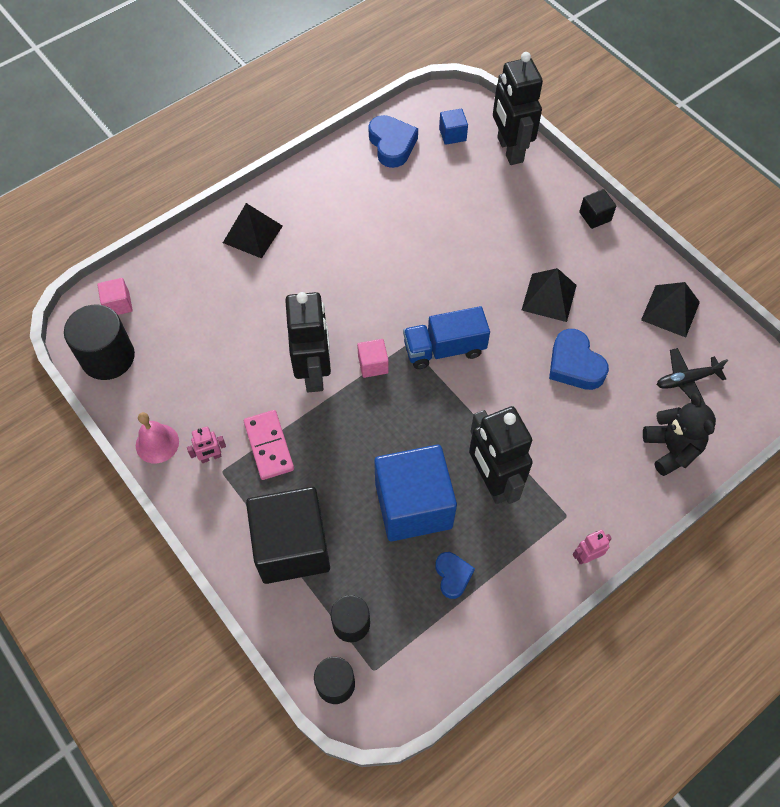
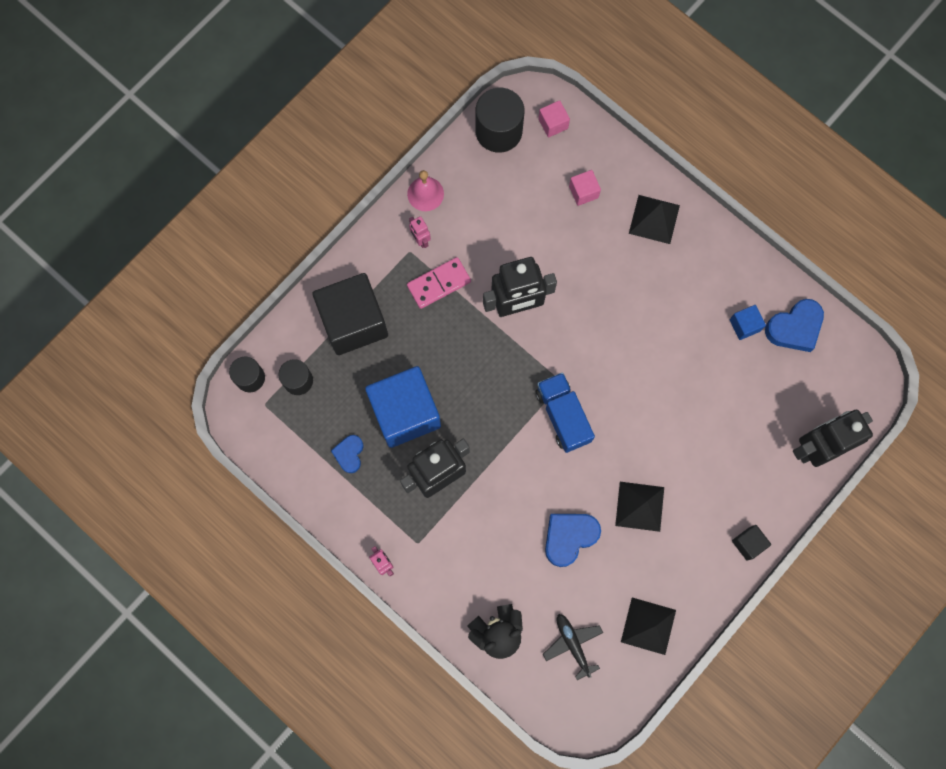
camera: 80 degrees right, 15 degrees up
(373, 364) = (534, 355): pink cube -> pink cube (583, 192)
(452, 134) = (823, 386): blue cube -> blue cube (744, 325)
(453, 576) = (349, 454): blue heart -> blue heart turned 120 degrees clockwise

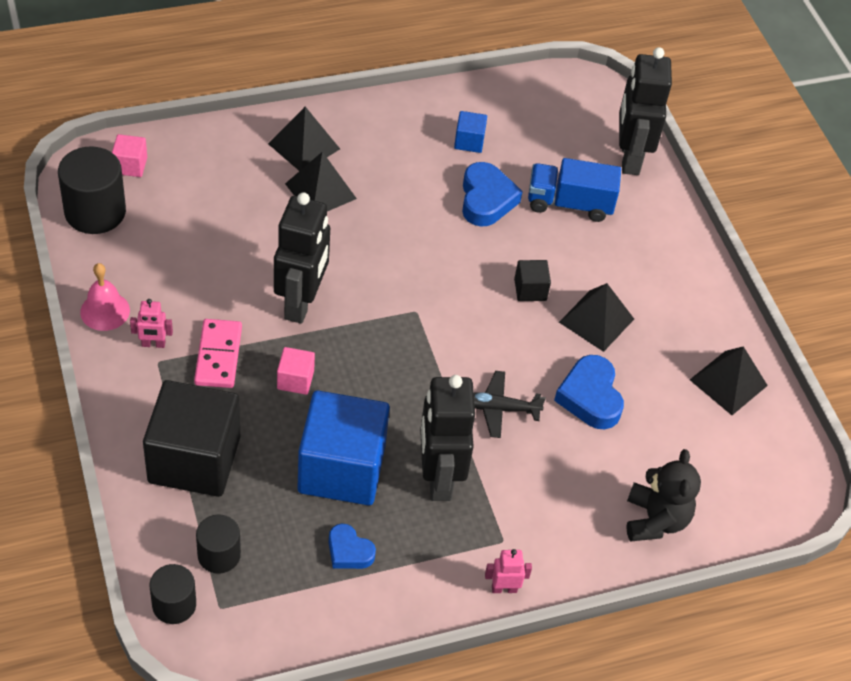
camera: 65 degrees left, 25 degrees down
(563, 416) = (453, 330): blue truck -> blue truck (569, 203)
(572, 644) = (709, 458): black plane -> black plane (498, 408)
(583, 192) = (226, 182): pink cube -> pink cube (295, 380)
(621, 256) = (320, 191): none -> black pyramid
(748, 543) = (692, 258): black cube -> black cube (530, 290)
(794, 328) = (500, 109): blue heart -> blue heart (486, 200)

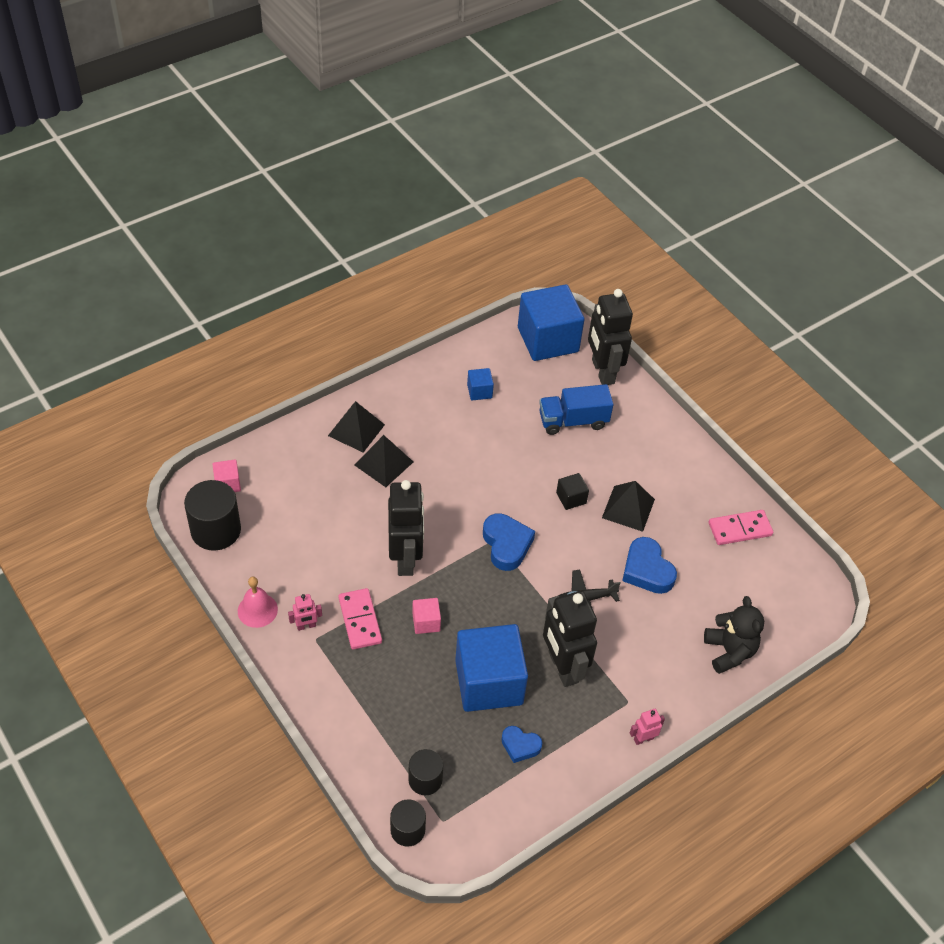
camera: 15 degrees left, 0 degrees up
(194, 459) = (375, 709): black cube -> none
(486, 200) = (511, 435): blue heart -> blue heart (506, 544)
(577, 105) = (548, 340): none -> blue cube
(728, 382) = (740, 529): black pyramid -> pink domino

